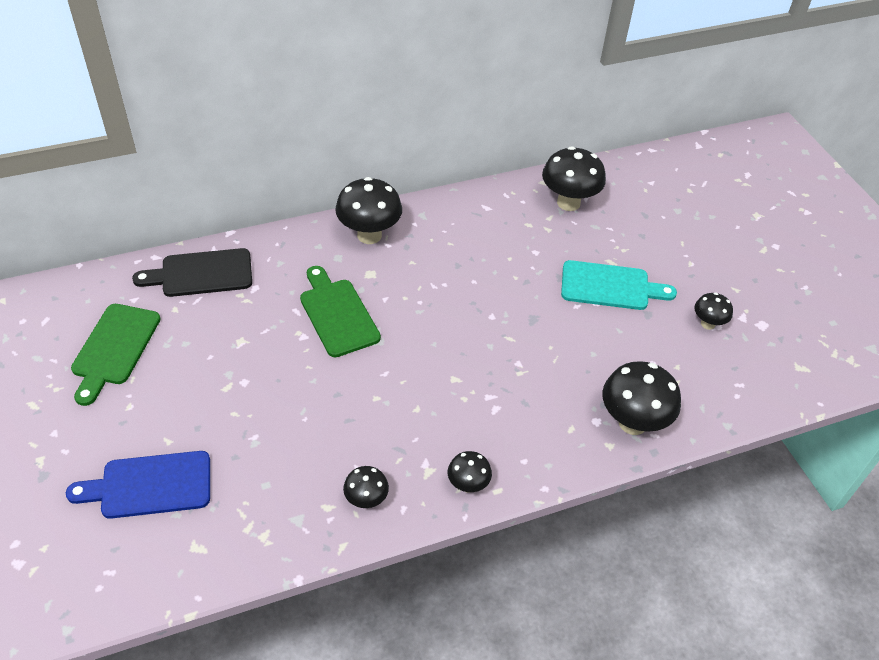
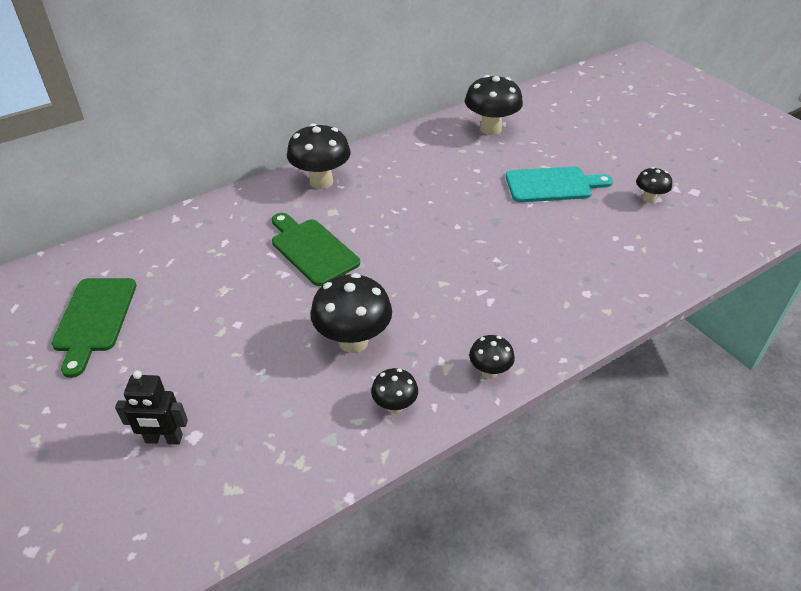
camera: 10 degrees left, 5 degrees down
(150, 485) = (164, 439): blue cutting board -> black robot
(201, 273) = (168, 239): black cutting board -> none
(632, 422) = (619, 288): black mushroom -> black mushroom (353, 341)

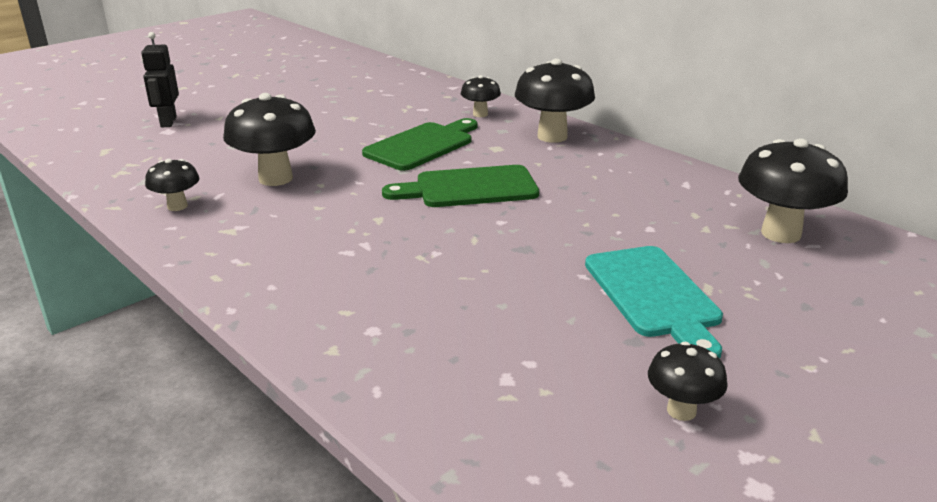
camera: 80 degrees right, 15 degrees down
(94, 319) = (309, 82): green cutting board -> green cutting board (469, 188)
(489, 371) = (217, 256): black mushroom -> black mushroom (480, 114)

